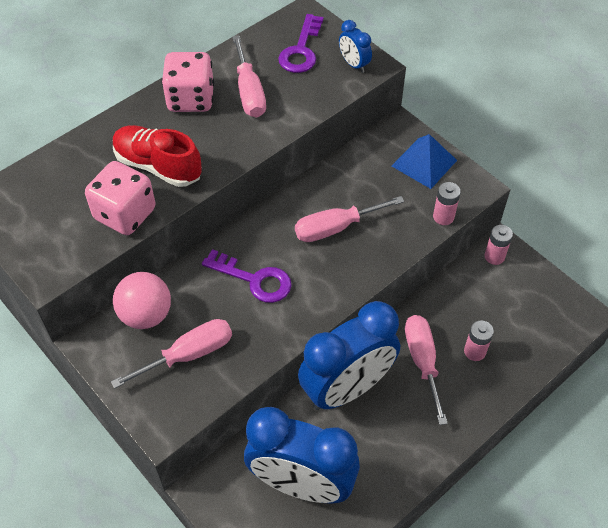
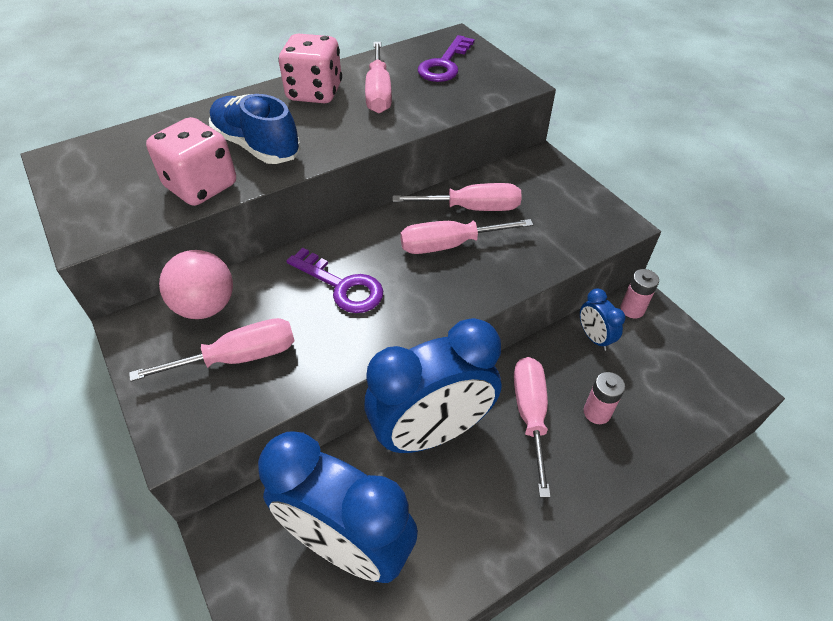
camera: 10 degrees right, 5 degrees down
(158, 166) = (257, 146): red shoe -> blue shoe
(348, 188) = (472, 208): none -> pink screwdriver
(354, 64) = (498, 81): blue clock -> blue clock (594, 337)
(424, 163) = (563, 194): blue pyramid -> none
(443, 217) = (577, 249): pink battery -> none

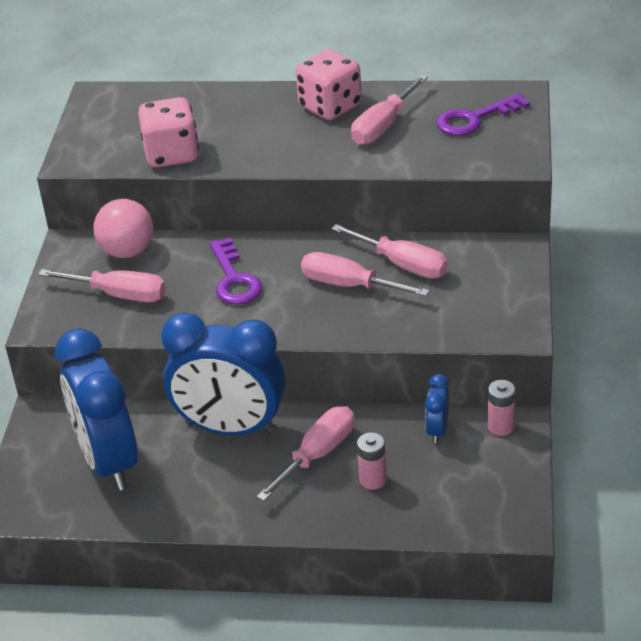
camera: 40 degrees right, 10 degrees down
(257, 146) = (239, 137): blue shoe -> none

